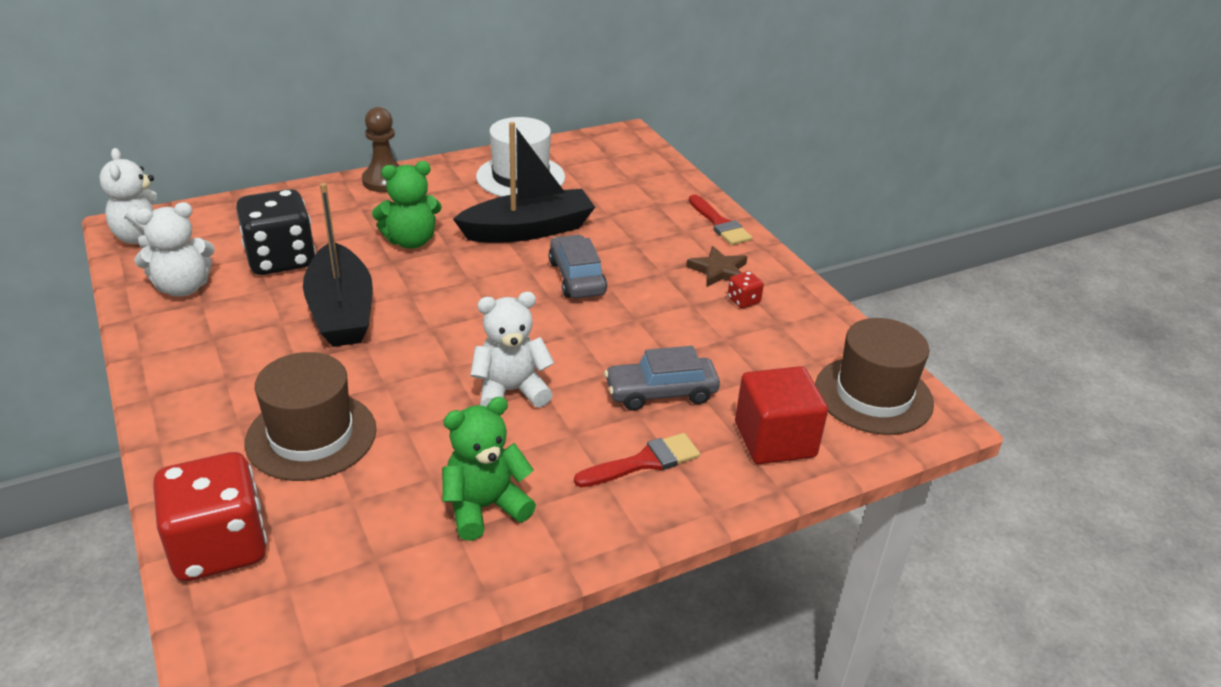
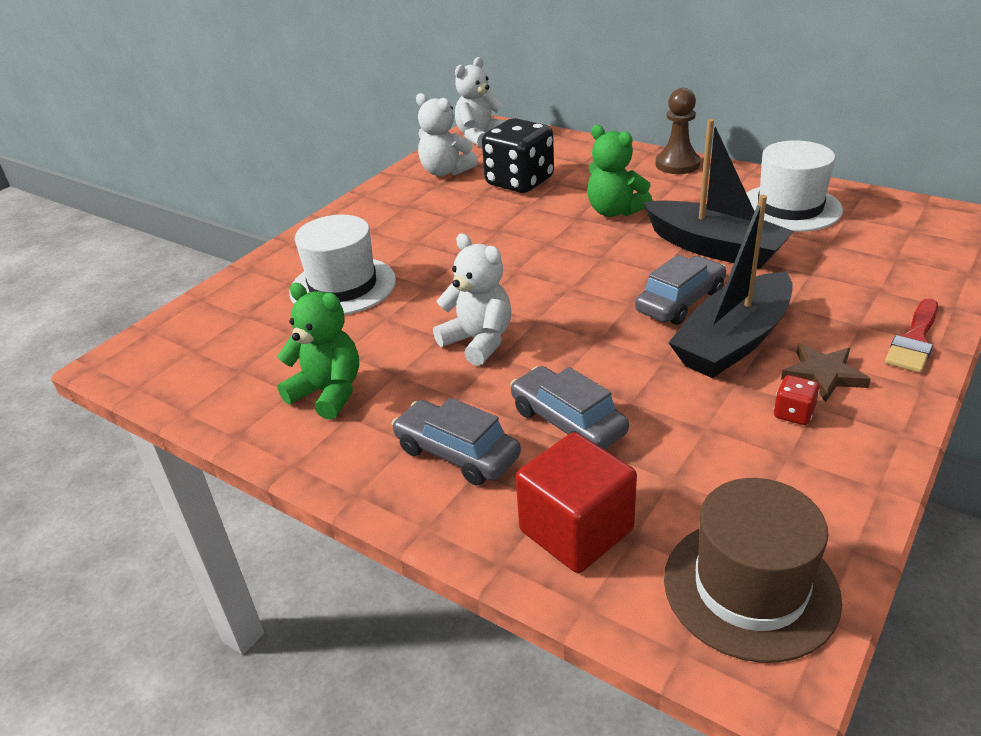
camera: 65 degrees right, 0 degrees up
(219, 547) = (212, 308): red dice -> none
(311, 436) = (343, 286): brown hat -> white hat
(341, 311) = (490, 229): black boat -> black boat (733, 341)
(644, 462) = (457, 453): red brush -> grey car

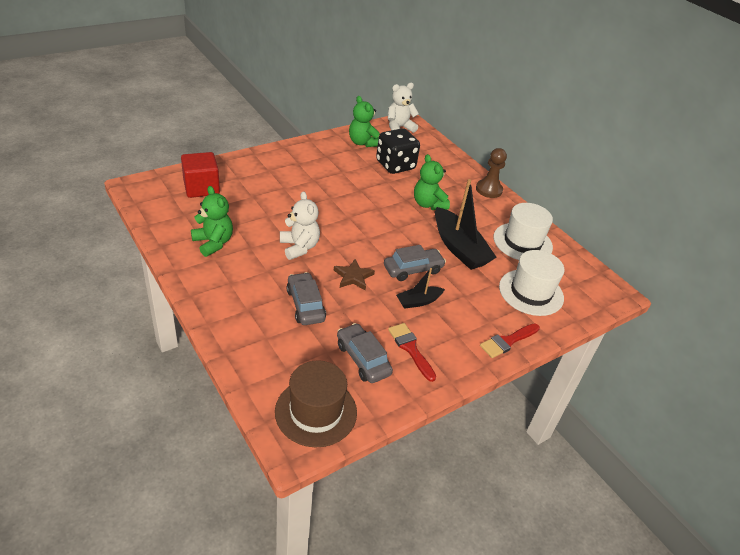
camera: 15 degrees right, 5 degrees up
(343, 286) = (261, 189): white hat -> white hat (531, 292)
(445, 171) = (363, 142): white teddy bear -> green teddy bear
(457, 453) = (246, 297): grey car -> grey car (363, 359)
(576, 530) = (266, 354): red cube -> red cube (201, 188)
(733, 341) = (418, 301): black boat -> black boat, size x0.52
(793, 413) = (410, 349): red dice -> red brush
(823, 375) = (444, 337): brown star -> brown star (353, 277)

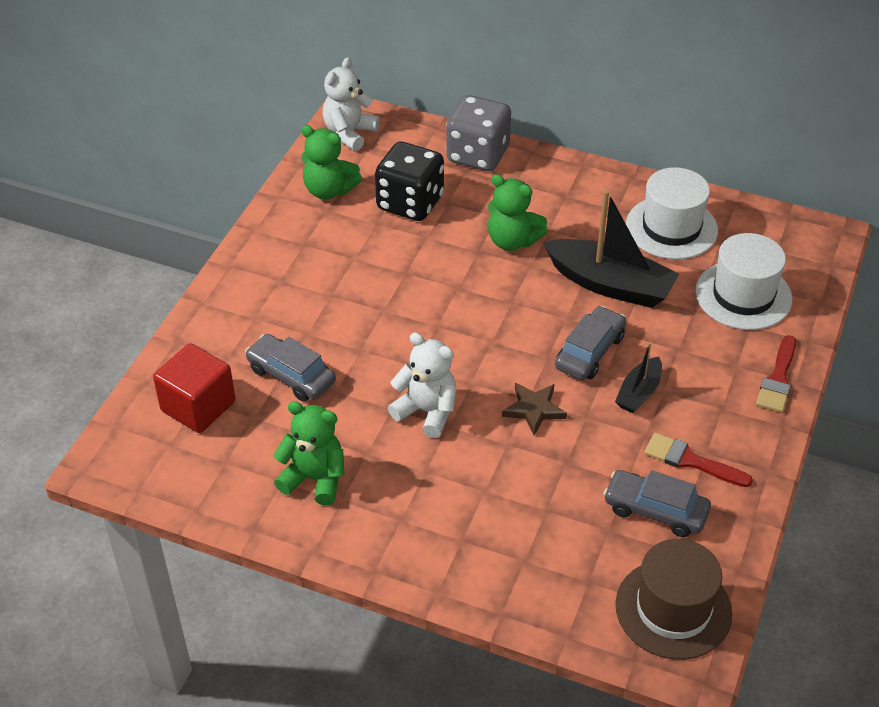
camera: 30 degrees left, 5 degrees up
(305, 305) = (521, 486): grey car -> grey car (291, 375)
(452, 164) = (478, 155): none -> grey dice
(489, 190) = (561, 170): brown pawn -> none

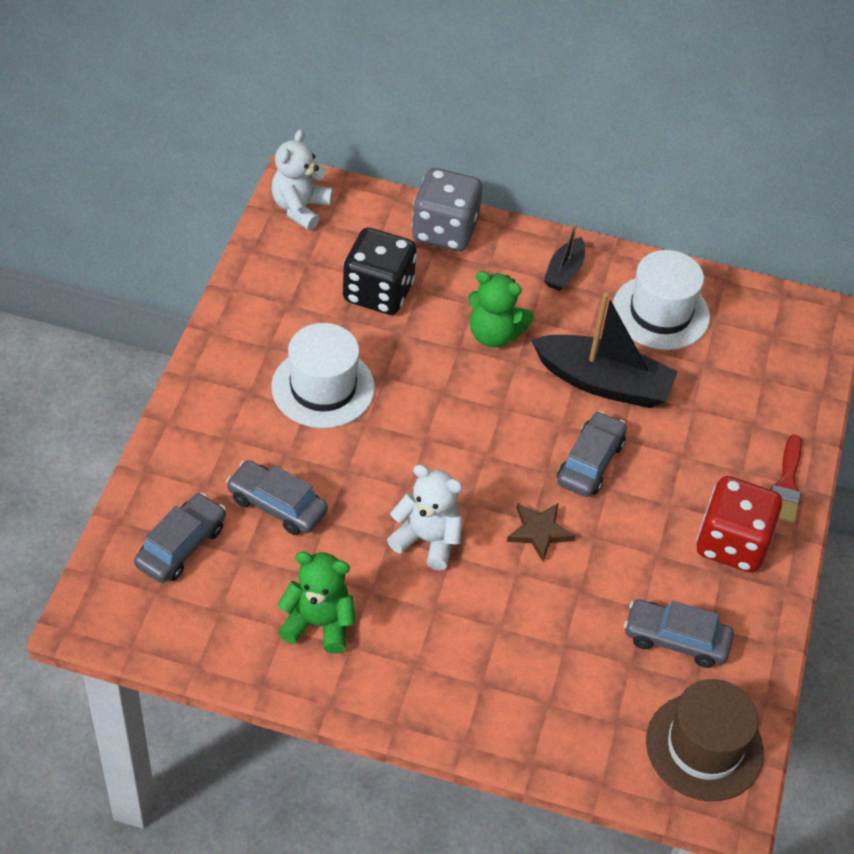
camera: 10 degrees left, 5 degrees up
(198, 406) = (181, 546): red cube -> grey car
(329, 190) = (287, 280): green teddy bear -> none
(639, 392) = (646, 507): black boat -> black boat (564, 272)
(691, 461) = (706, 582): red brush -> none
(719, 428) = (731, 543): none -> red dice
(743, 295) = (742, 389): white hat -> white hat (323, 387)

